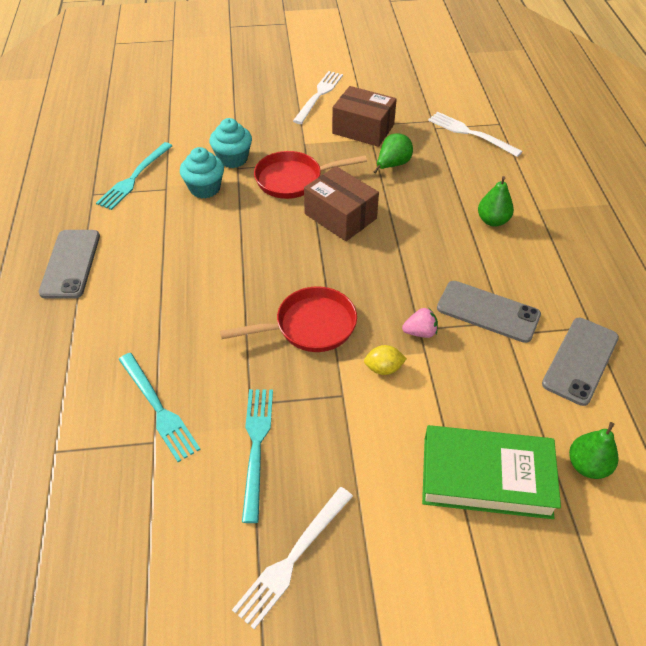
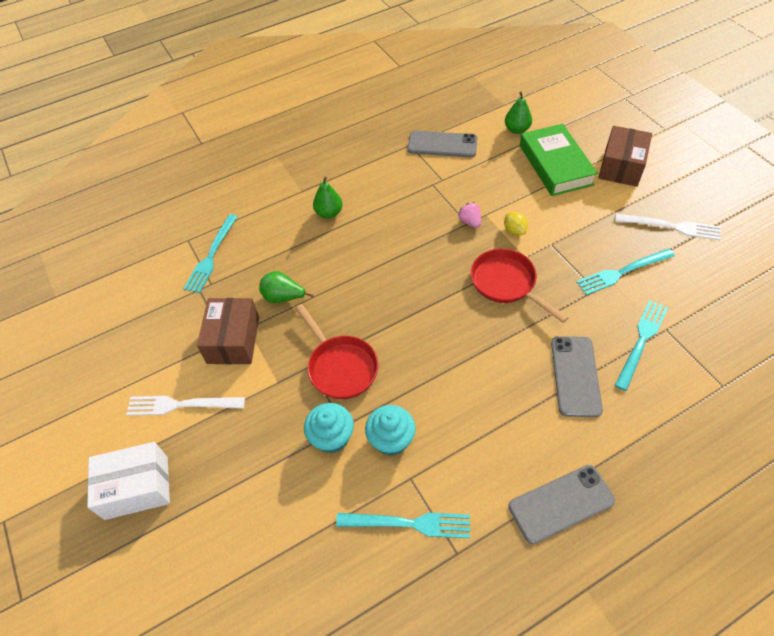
camera: 110 degrees left, 5 degrees up
(267, 70) = (136, 487): none -> white box
(340, 216) = (374, 310): brown box -> brown box (621, 167)
(470, 133) = (211, 256): white fork -> turquoise fork
(488, 312) = (428, 193): grey phone -> grey phone (575, 376)

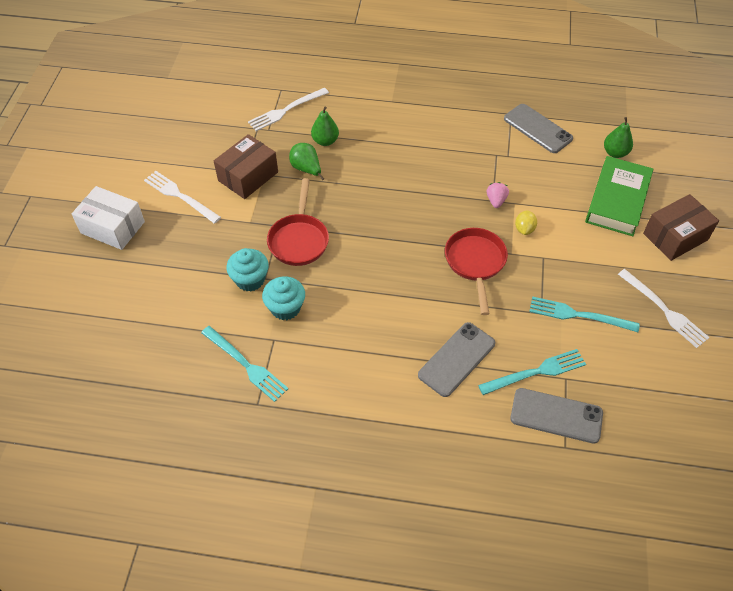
camera: 35 degrees right, 0 degrees up
(211, 256) = (286, 110): turquoise fork -> white fork
(329, 213) = (395, 129): green pear -> green pear (325, 141)
(561, 504) = (355, 428): grey phone -> grey phone (556, 416)

